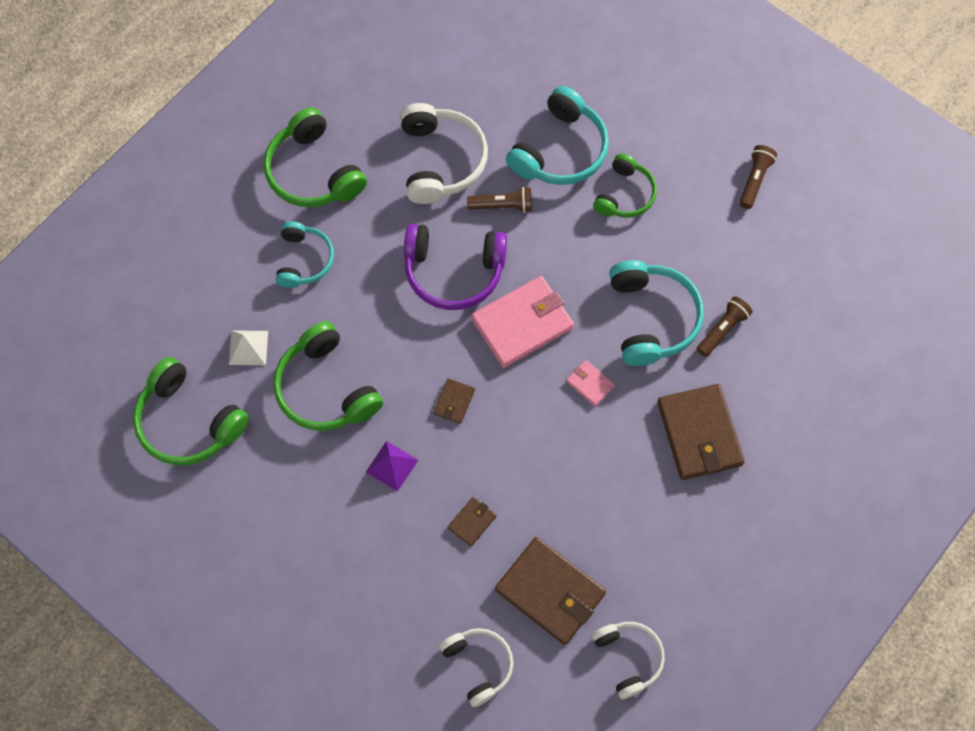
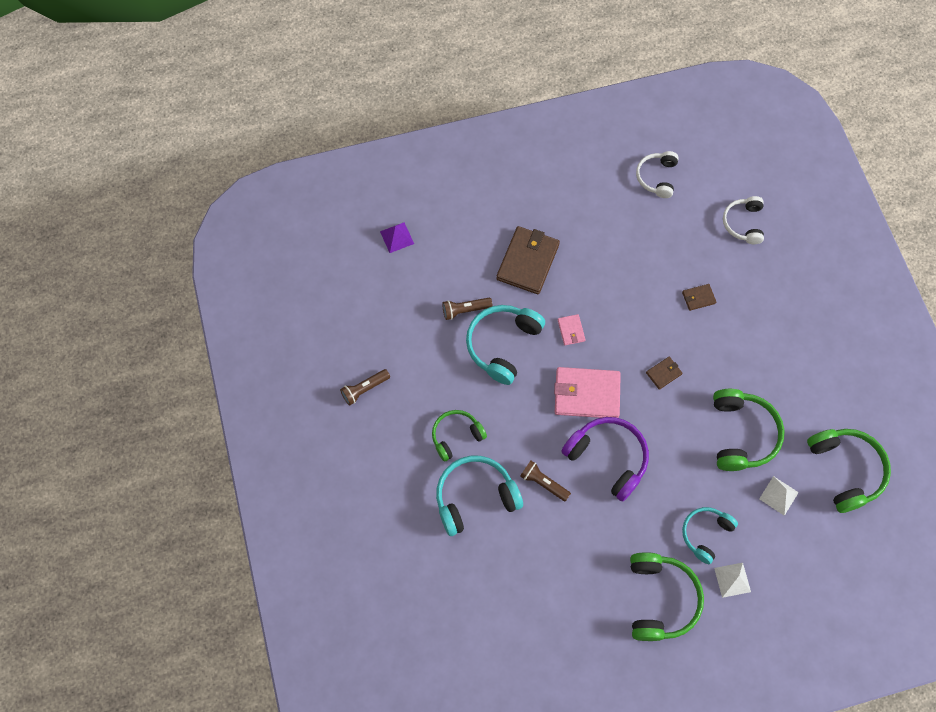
camera: 145 degrees left, 0 degrees up
(251, 233) = (732, 579): none -> white pyramid
(391, 466) = (727, 360): purple pyramid -> purple pyramid (397, 237)
(440, 161) = (563, 546): white headphones -> none
(550, 592) = (677, 234): brown wallet -> none

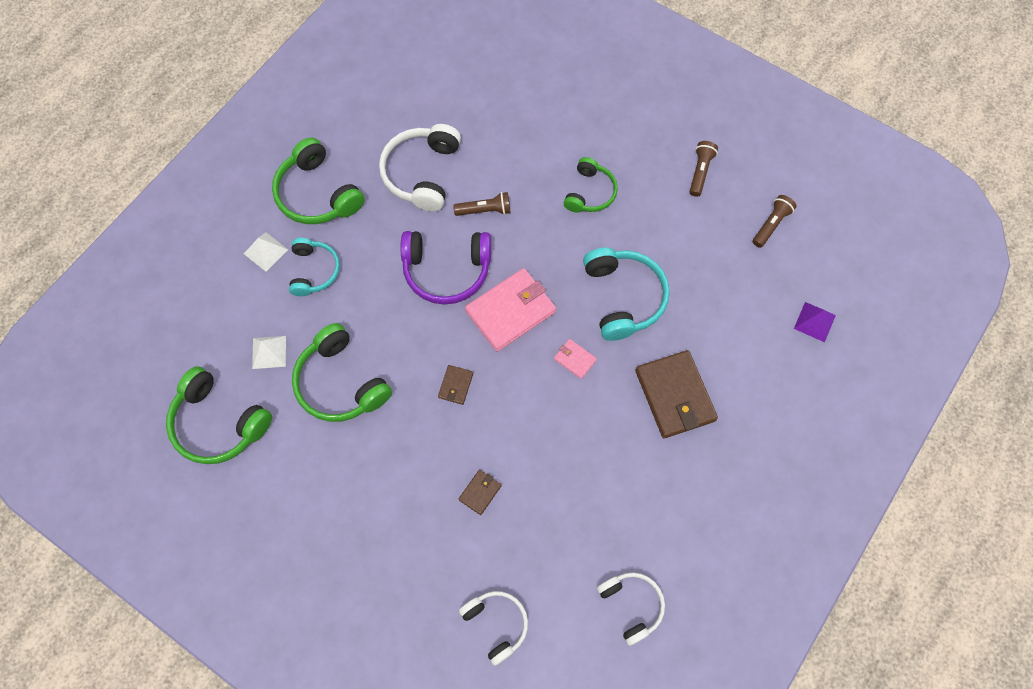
camera: 140 degrees right, 0 degrees up
(465, 310) = (686, 302): brown flashlight -> brown flashlight (771, 225)
(475, 497) = (530, 159): turquoise headphones -> none
(566, 552) = (422, 173): none -> white headphones

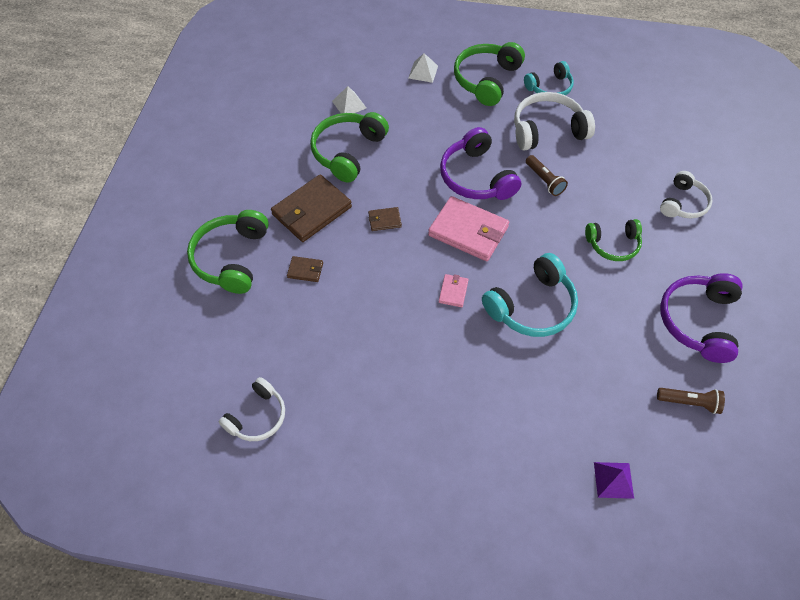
camera: 65 degrees right, 10 degrees down
(218, 423) = (283, 100): green headphones -> green headphones (232, 258)
(314, 271) = (425, 102): turquoise headphones -> turquoise headphones (549, 87)
(496, 624) = (204, 322): white headphones -> white headphones (683, 203)
(675, 396) = (464, 381): brown wallet -> brown wallet (311, 211)
(700, 172) = (698, 321): brown flashlight -> purple headphones

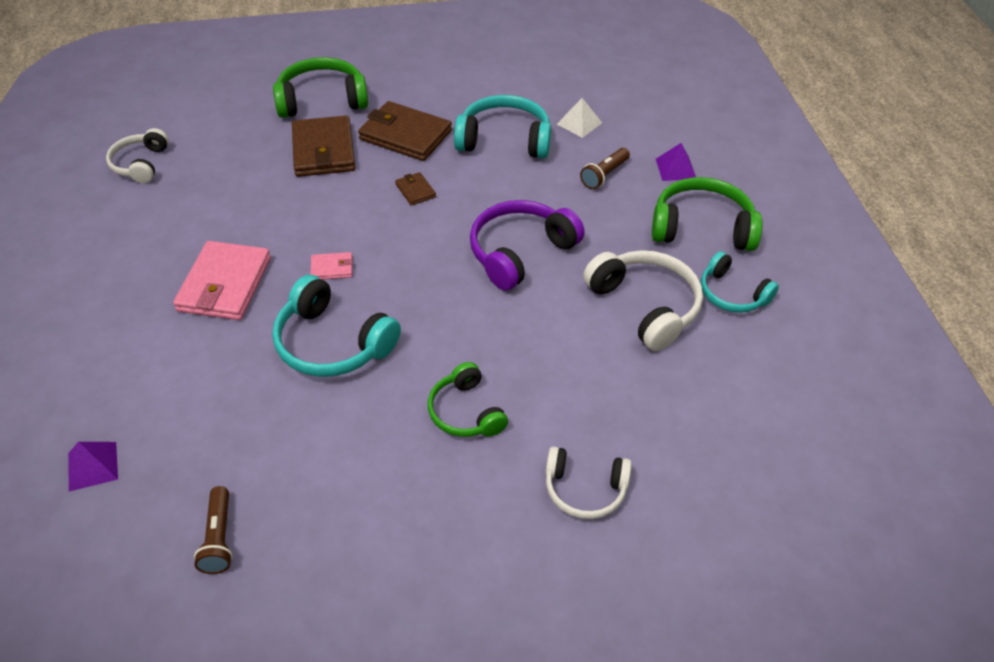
camera: 70 degrees right, 10 degrees down
(257, 416) = (141, 164): white headphones -> white headphones turned 75 degrees clockwise
(305, 270) = (323, 150): brown wallet -> brown wallet, size x2.16
(348, 152) = (504, 140): green headphones -> turquoise headphones
(423, 72) = (675, 168): white pyramid -> purple pyramid
(468, 231) = (428, 263): pink wallet -> pink wallet (224, 284)
(544, 180) = (548, 319): brown flashlight -> brown flashlight (604, 175)
(698, 321) = (361, 535): purple headphones -> none

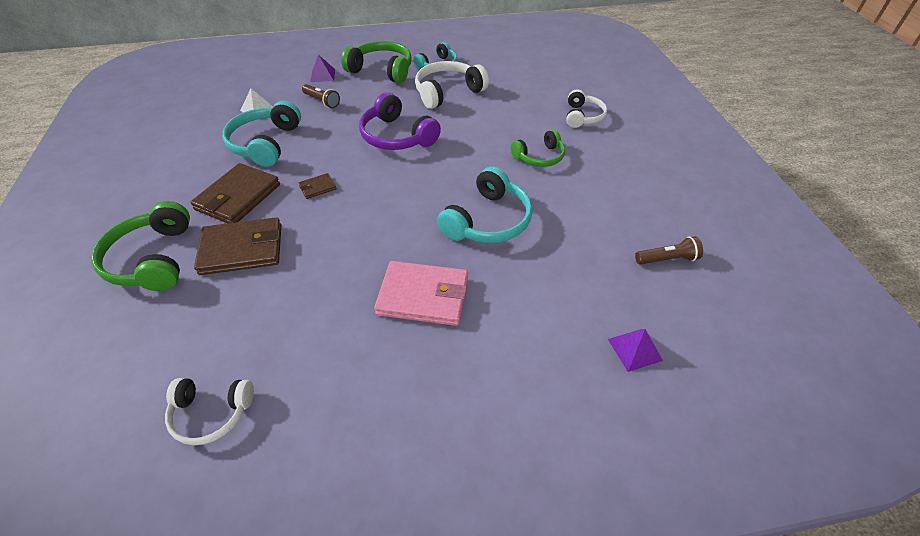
camera: 90 degrees left, 0 degrees up
(332, 268) = (406, 228): pink wallet -> none
(702, 228) = (381, 70): green headphones -> green headphones turned 105 degrees clockwise

